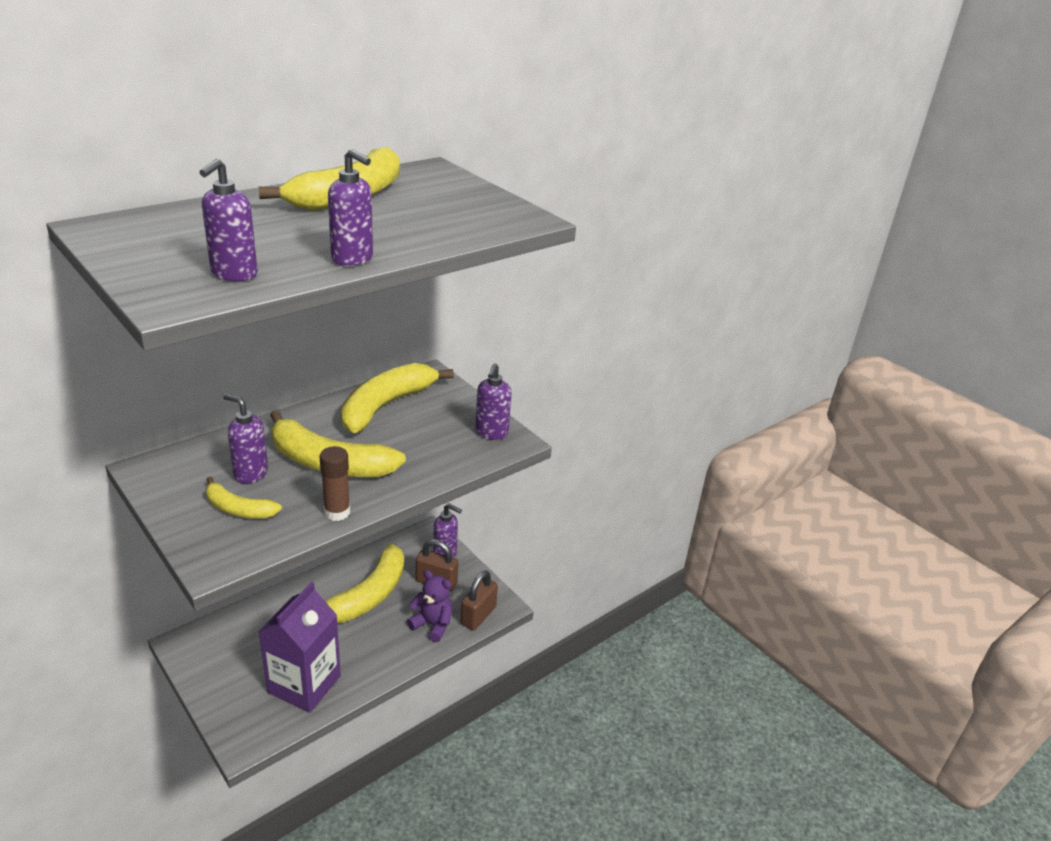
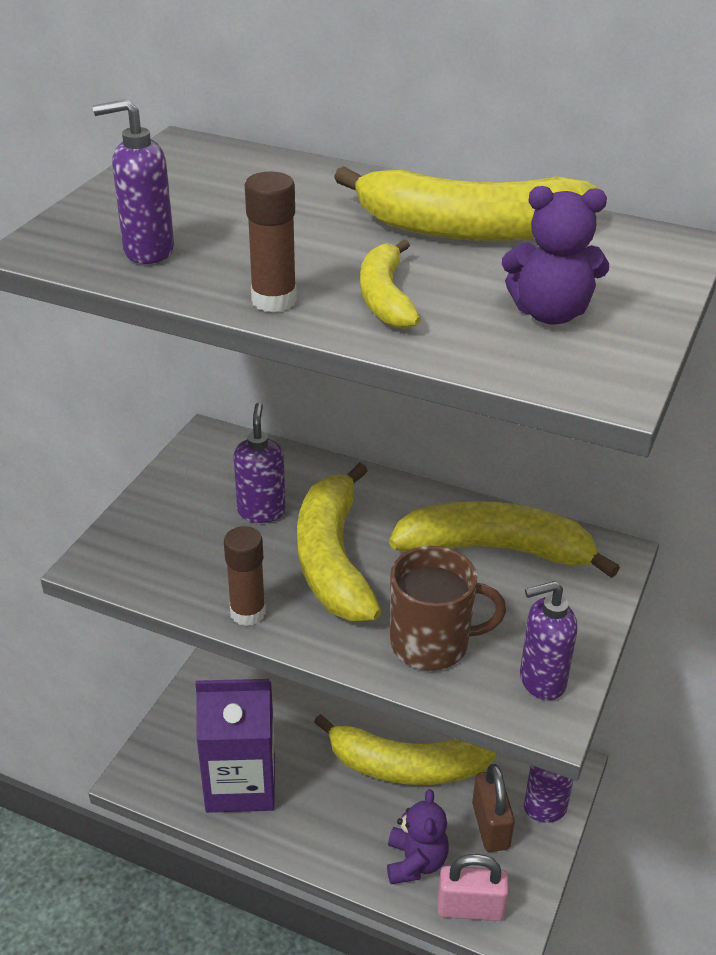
camera: 65 degrees right, 5 degrees up
(238, 509) = (195, 534): yellow banana -> yellow banana (385, 298)
(353, 259) = (274, 300): purple soap dispenser -> brown glue stick
(432, 455) = (432, 644): none -> brown mug
(459, 209) = (550, 313): none -> purple teddy bear
(478, 616) = (470, 908): brown padlock -> pink padlock

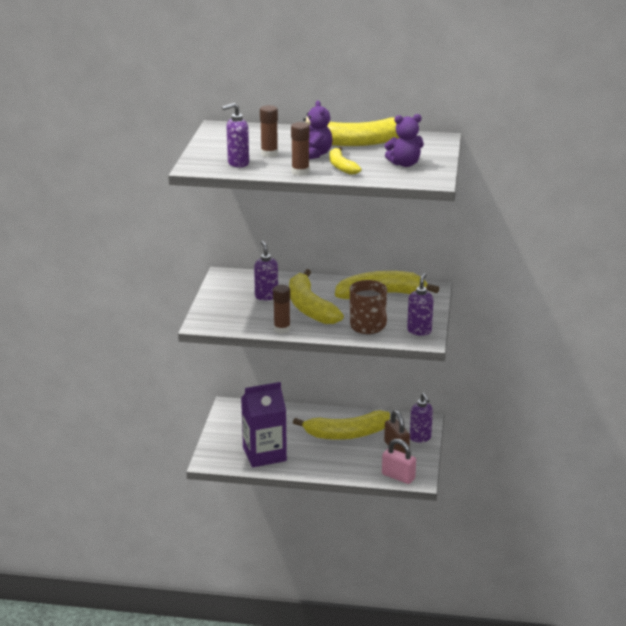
camera: 15 degrees left, 10 degrees down
(239, 234) = (269, 154): none -> brown glue stick
(415, 862) = (365, 466): purple teddy bear -> purple teddy bear (314, 154)
(432, 644) = (368, 327): brown mug -> brown mug turned 75 degrees clockwise
(470, 908) = (398, 476): pink padlock -> pink padlock turned 45 degrees clockwise
(541, 681) = (419, 331): purple soap dispenser -> purple soap dispenser turned 135 degrees clockwise

